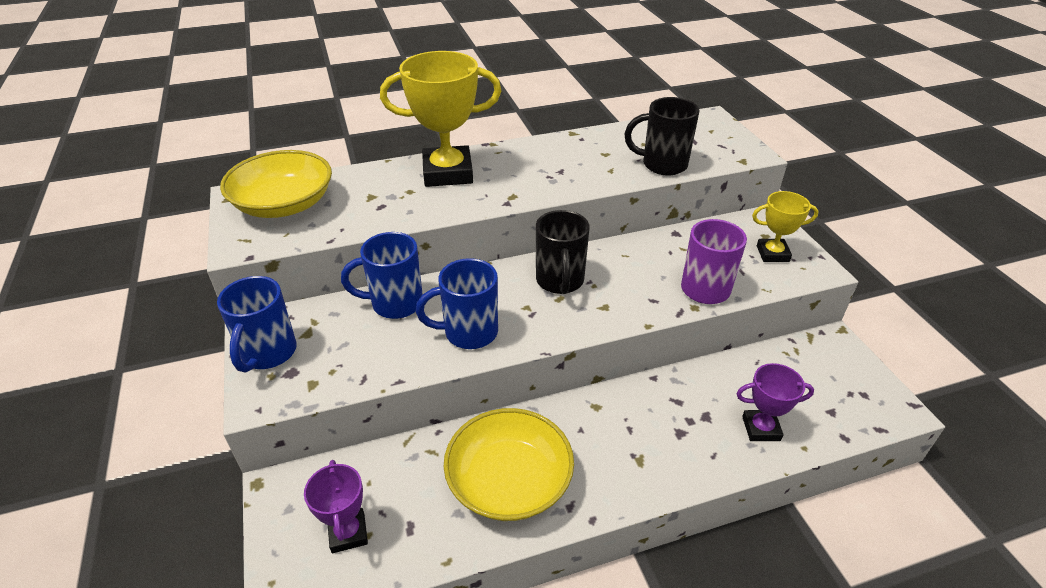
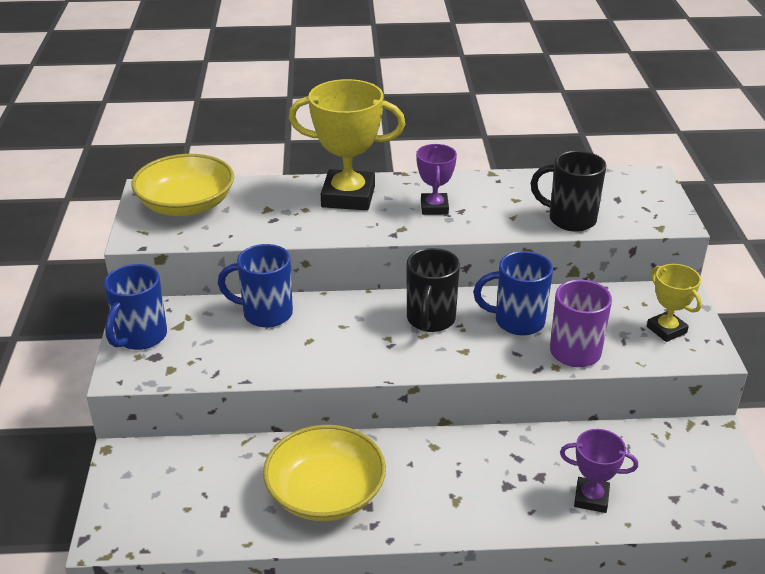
camera: 15 degrees right, 5 degrees down
(348, 533) = (171, 503): purple trophy -> purple trophy (434, 207)
(468, 333) = (324, 351): blue mug -> blue mug (517, 321)
(772, 253) = (666, 330): yellow trophy -> yellow trophy turned 45 degrees clockwise

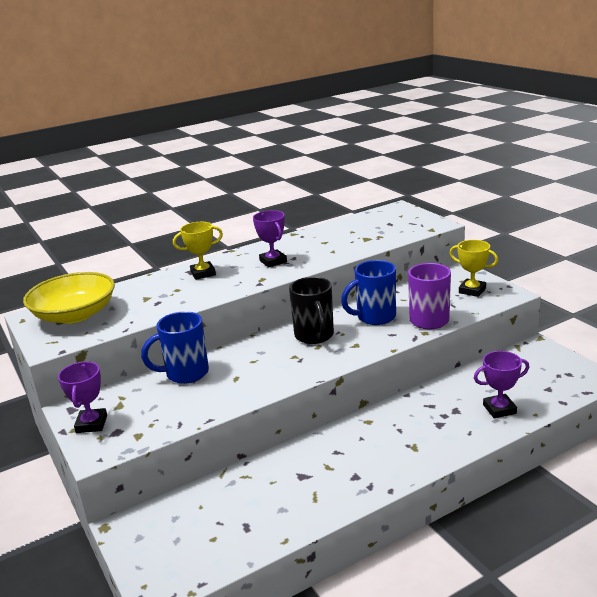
camera: 25 degrees left, 10 degrees down
(140, 337) = (91, 424): blue mug -> purple trophy
(325, 493) = (316, 481): yellow bowl -> none
(348, 196) = (203, 273): yellow trophy -> yellow trophy, size x0.55
(570, 219) = (371, 241): black mug -> none

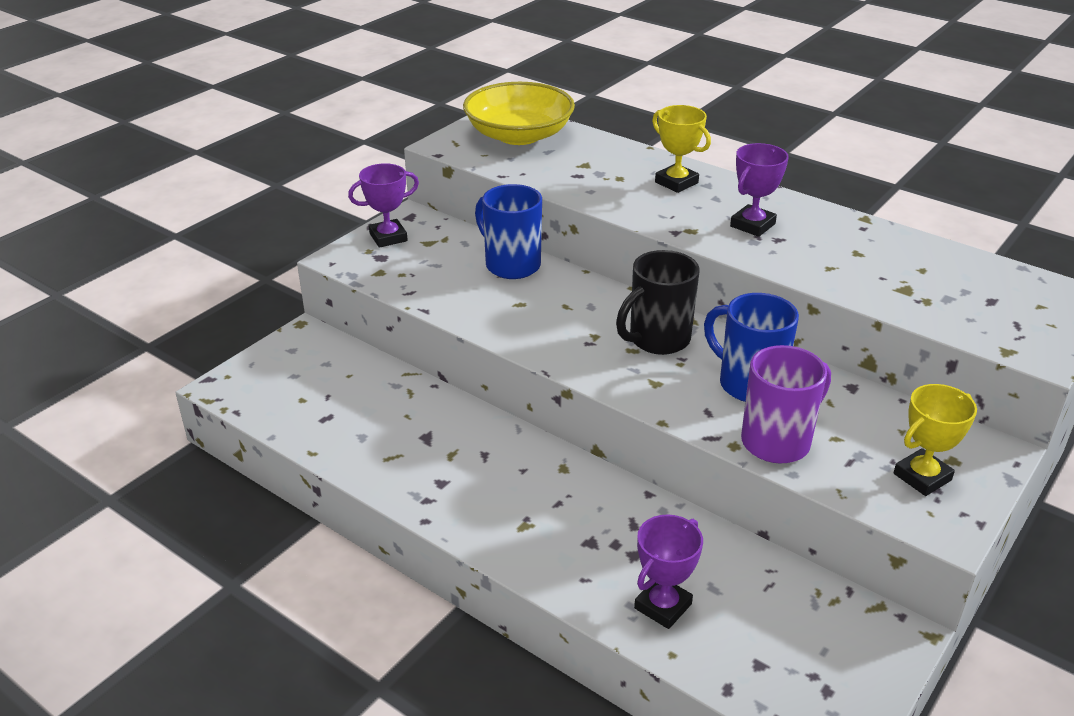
camera: 65 degrees right, 10 degrees up
(472, 290) = (922, 477): yellow trophy -> yellow trophy turned 45 degrees clockwise
(499, 409) = (662, 606): purple trophy -> purple trophy turned 75 degrees clockwise

